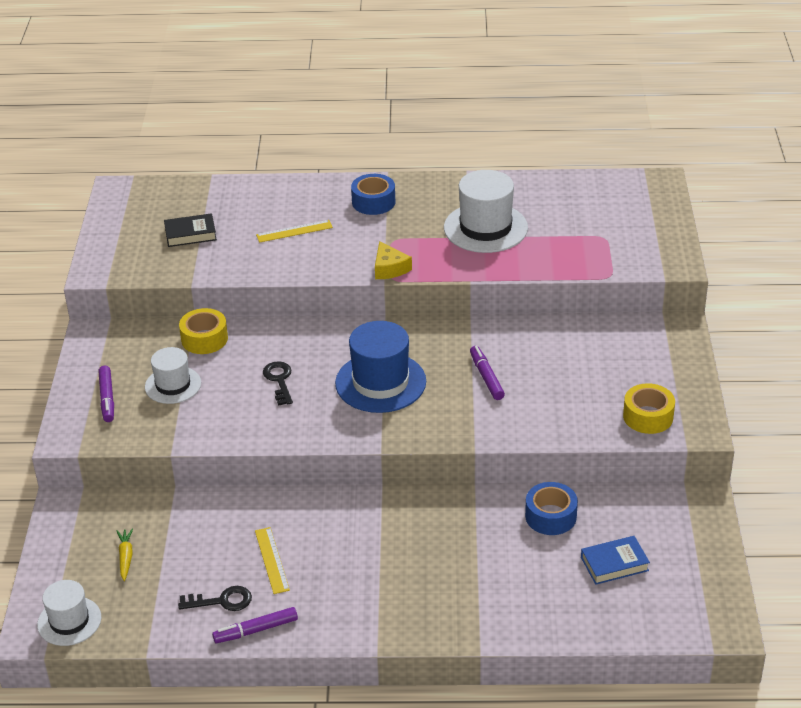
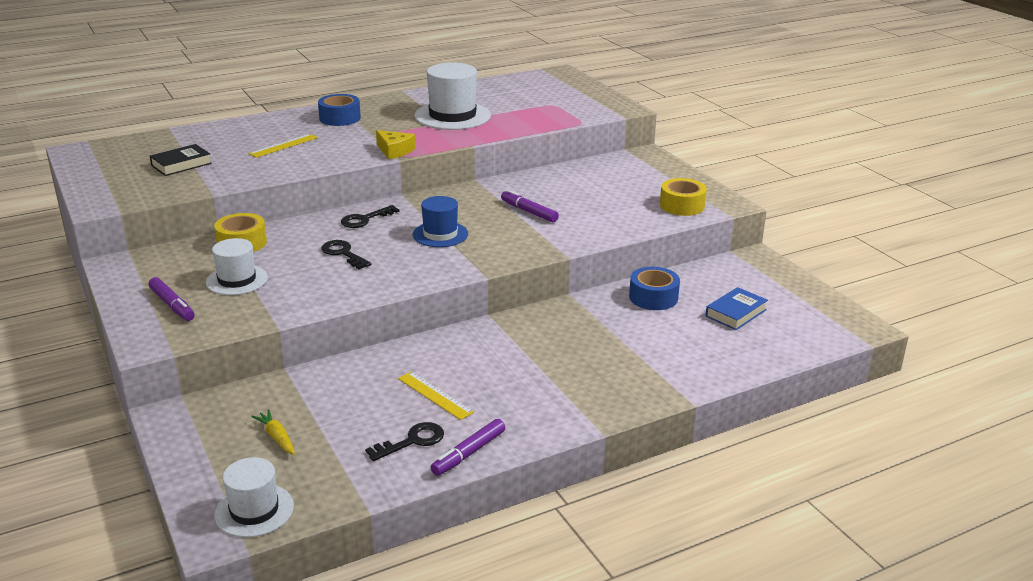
camera: 30 degrees left, 10 degrees down
(327, 340) = (365, 219): none -> black key
(380, 382) = (440, 234): blue hat -> blue hat, size x0.62

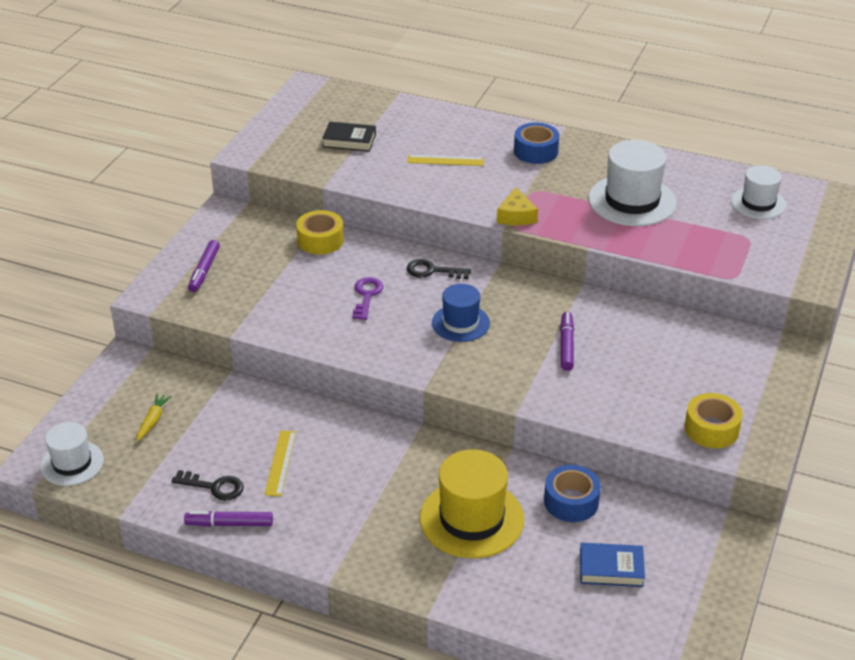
camera: 50 degrees right, 10 degrees up
(237, 280) = (268, 274): white hat -> white hat (758, 203)
(343, 253) = (366, 296): black key -> purple key
(618, 341) = (471, 518): none -> yellow hat

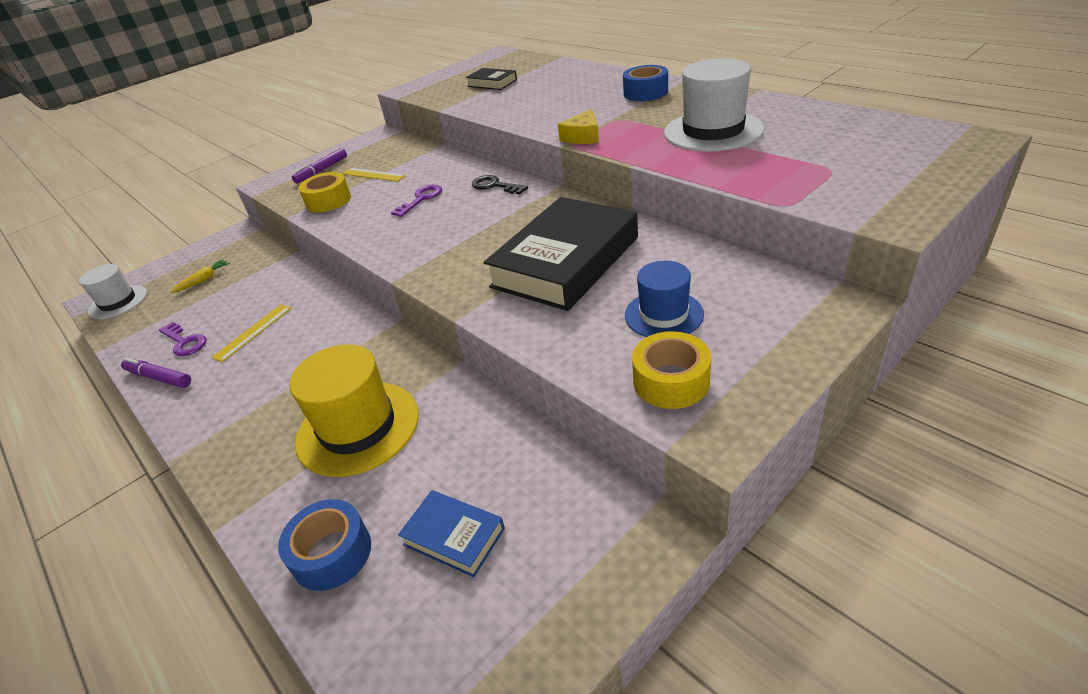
camera: 30 degrees right, 0 degrees up
(214, 487) = (184, 342): black key -> purple key
(320, 240) = (427, 157): yellow tape -> yellow tape (328, 201)
(445, 160) = (557, 97): yellow ruler -> yellow ruler (373, 175)
(460, 323) = (480, 229): blue hat -> blue hat (663, 314)
(566, 345) = (565, 262): purple marker -> black book
(571, 501) = (474, 435): blue tape -> blue tape (332, 553)
(758, 203) = (864, 139): white hat -> none

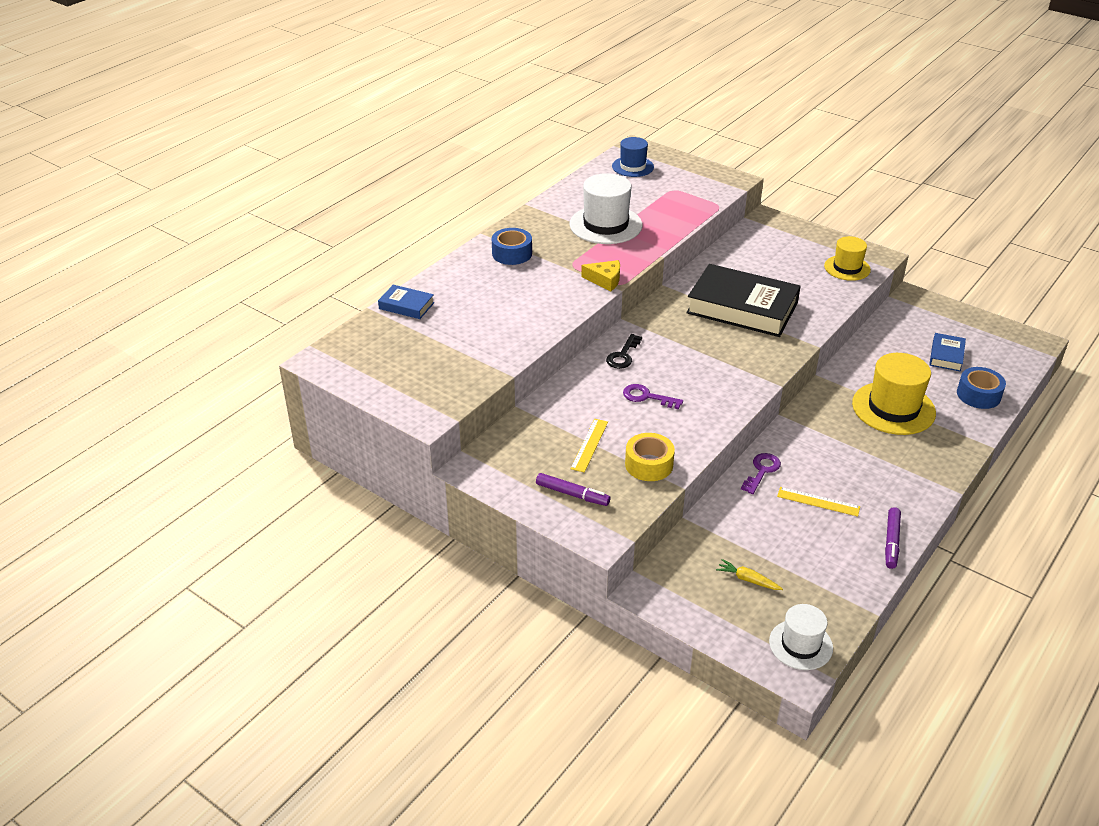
camera: 105 degrees left, 0 degrees up
(184, 342) = (844, 546): purple key -> purple key (762, 471)
(492, 83) = (439, 349): black book -> none
(561, 66) = (406, 306): none -> blue book
(663, 314) = (792, 270): blue hat -> blue hat (632, 167)
(671, 381) = (847, 268): yellow tape -> yellow hat

